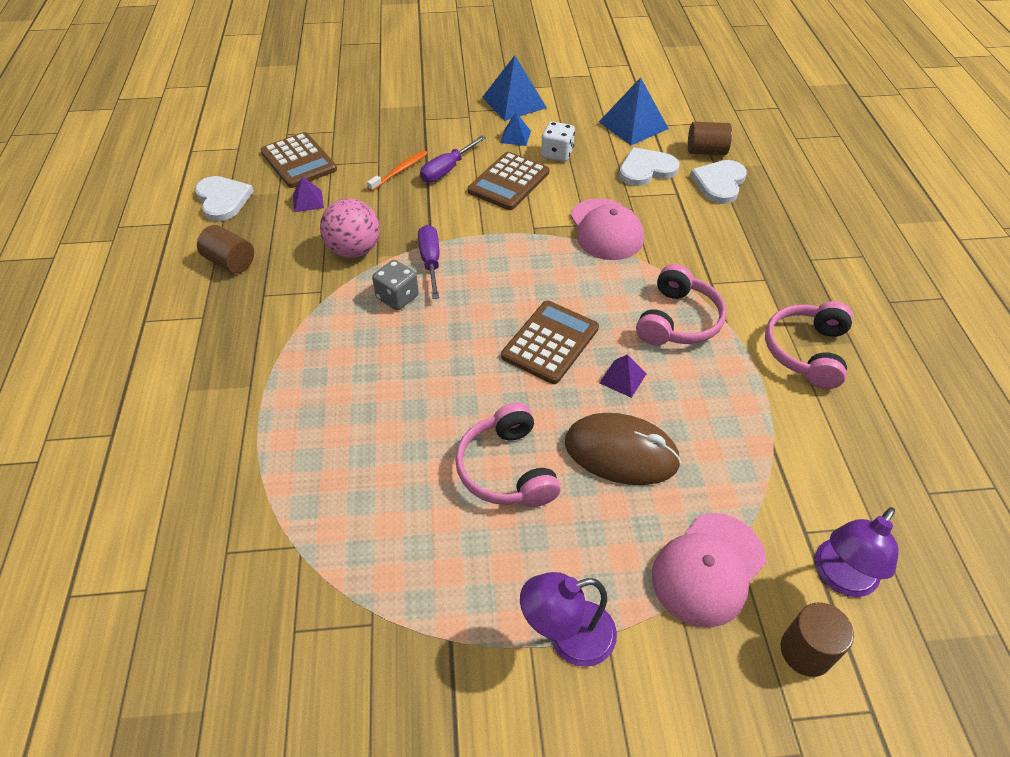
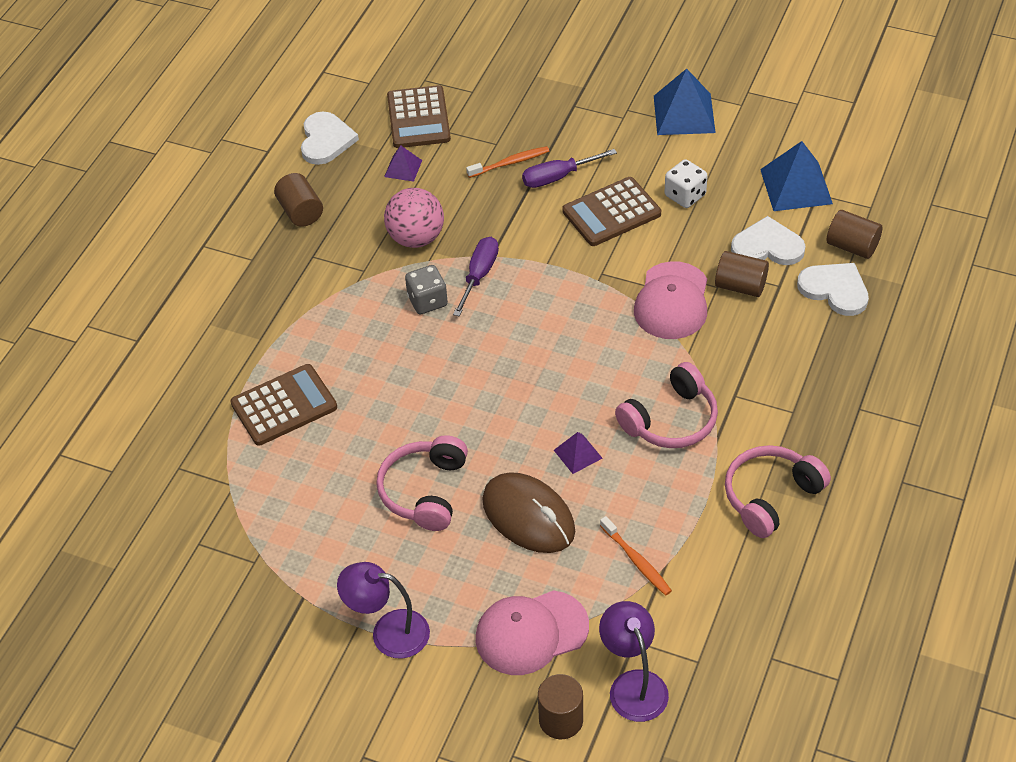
camera: 30 degrees right, 0 degrees up
(515, 136) = (655, 159): blue pyramid -> none
(550, 342) = (536, 396): brown calculator -> brown calculator (284, 406)
(649, 202) = (740, 286): none -> brown cylinder
(719, 183) = (835, 290): white heart -> white heart turned 75 degrees clockwise
(746, 453) = (636, 561): none -> orange toothbrush
(840, 578) = (633, 685): purple lamp -> purple lamp turned 90 degrees clockwise

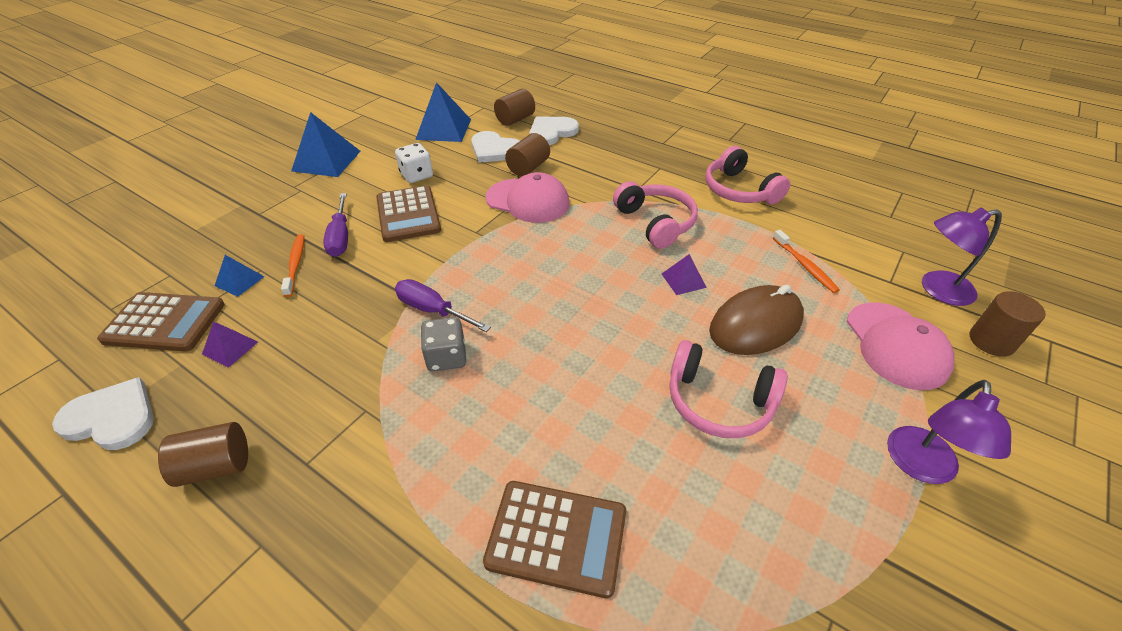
camera: 80 degrees left, 5 degrees down
(284, 406) = (556, 537): brown calculator -> brown calculator turned 120 degrees clockwise
(416, 238) = (347, 353): pink ball -> none
(478, 137) = (239, 281): none -> blue pyramid
(636, 561) = (805, 266): orange toothbrush -> orange toothbrush turned 90 degrees clockwise
(767, 246) = (495, 150): white heart -> white heart turned 75 degrees counterclockwise

